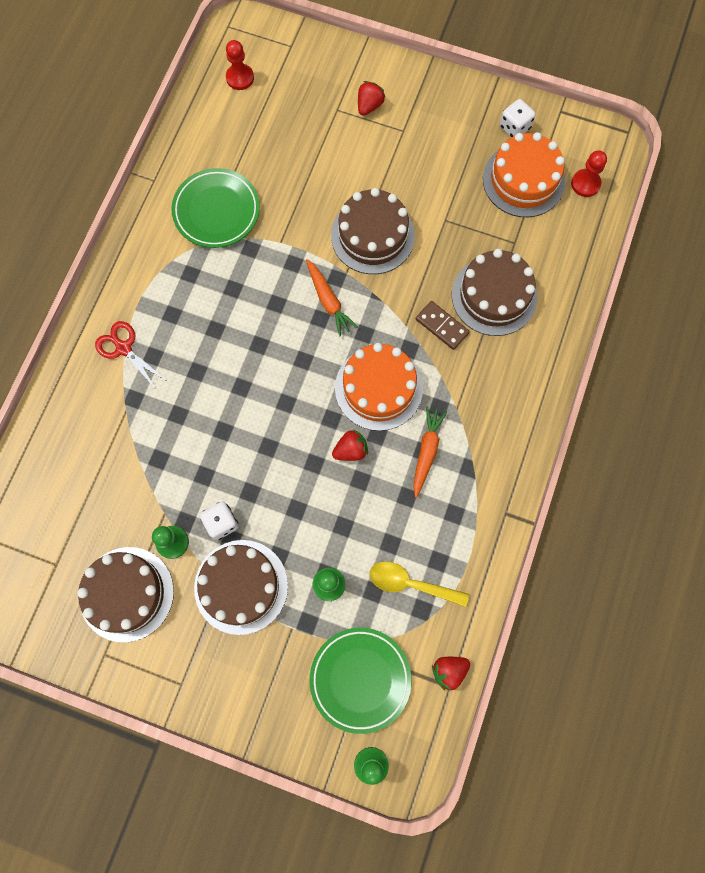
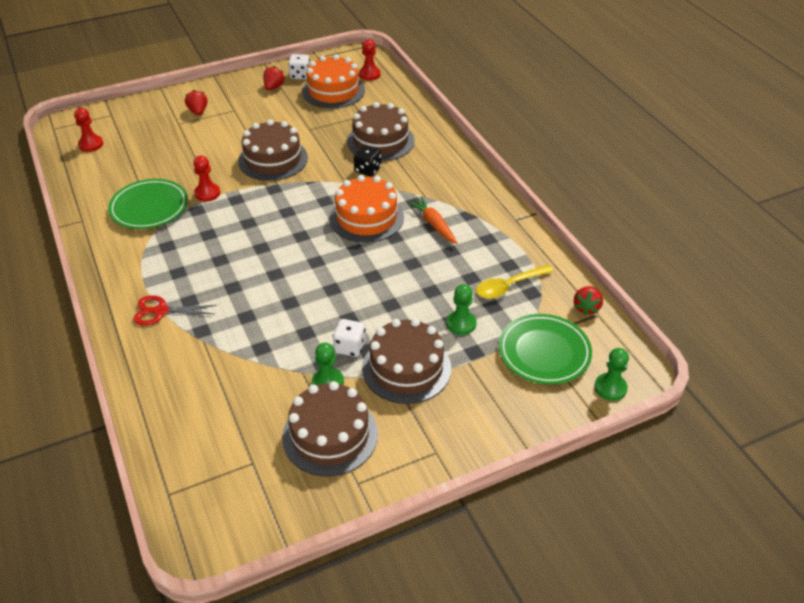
camera: 45 degrees left, 30 degrees down
(277, 233) = (207, 193): none -> red pawn
(328, 301) = (282, 201): orange carrot -> none
(351, 450) = (387, 255): red strawberry -> red strawberry (274, 87)
(441, 326) = (368, 170): brown domino -> black dice

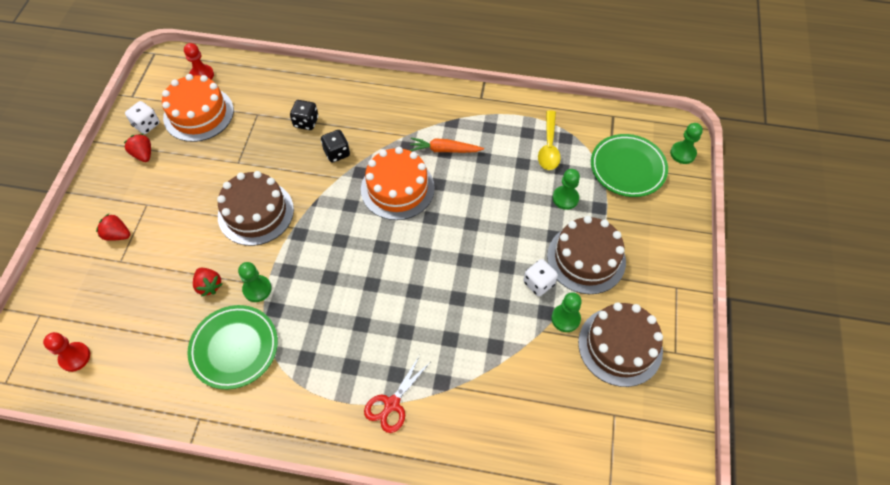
camera: 55 degrees left, 15 degrees up
(207, 193) = (257, 289): red pawn -> green pawn
(380, 141) = (306, 122): brown cake -> black dice
(586, 307) = (602, 117): red strawberry -> red strawberry (209, 285)

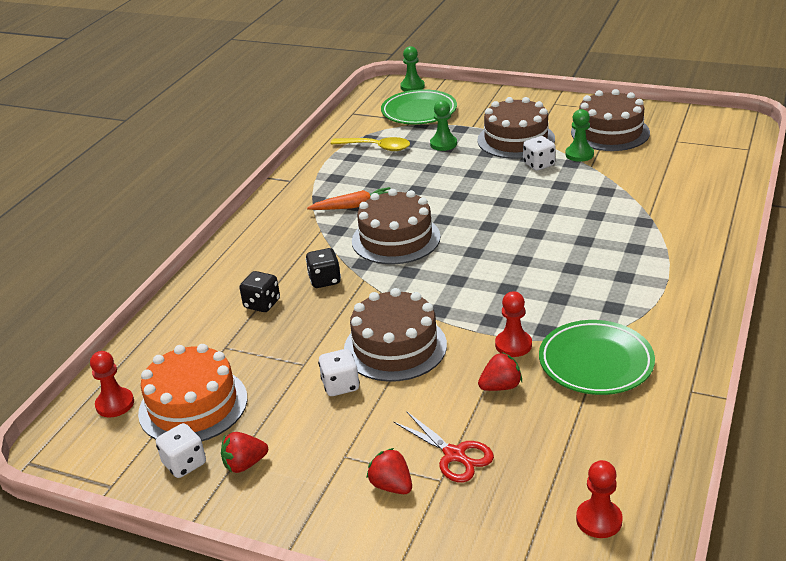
camera: 75 degrees left, 25 degrees down
(117, 235) = (391, 486): red strawberry -> red strawberry turned 105 degrees clockwise
(214, 188) = (340, 385): none -> white dice
(257, 289) = (513, 345): green pawn -> red pawn
(391, 405) = (669, 252): red scissors -> red scissors (455, 455)
(397, 188) = (396, 239): orange cake -> brown cake
(444, 150) = (353, 206): orange carrot -> orange carrot turned 120 degrees counterclockwise

